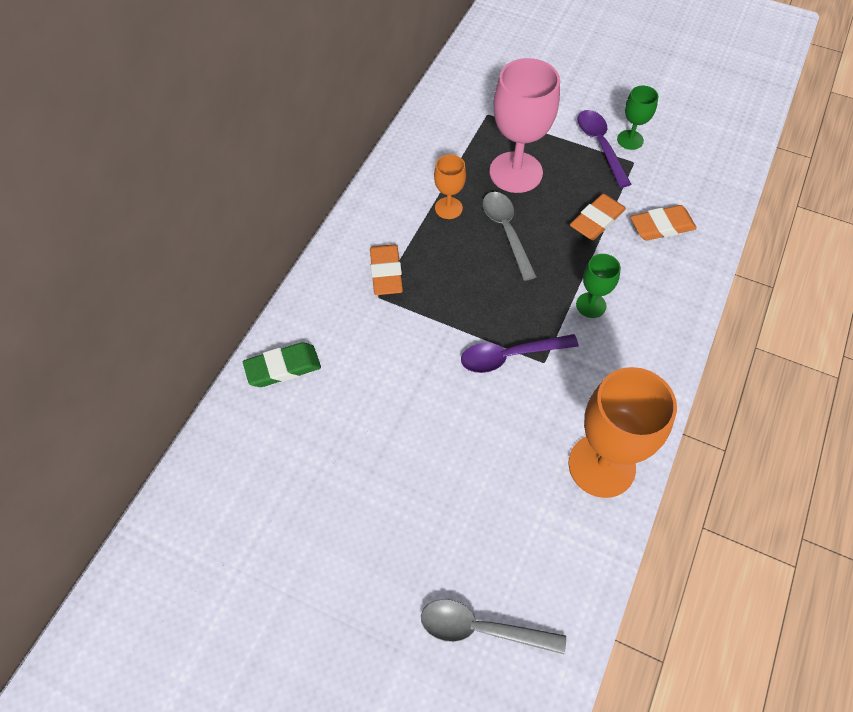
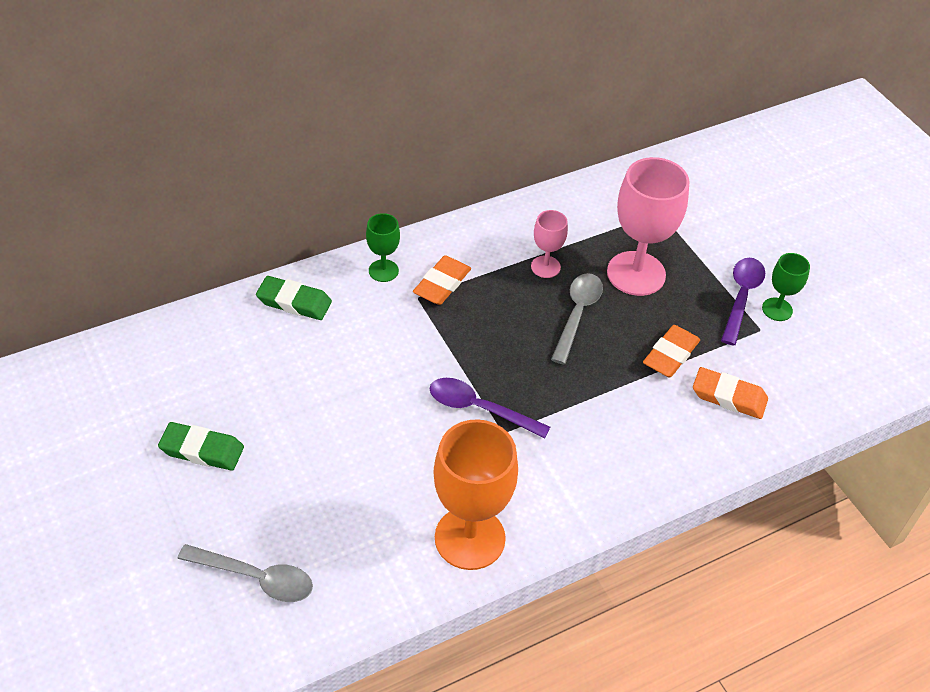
camera: 35 degrees right, 10 degrees down
(331, 554) = (202, 450): none -> green eraser
(448, 208) = (545, 267): orange goblet -> pink goblet
(481, 629) = (256, 578): grey spoon -> grey spoon turned 150 degrees clockwise
(591, 305) = (591, 416): green goblet -> green goblet (383, 271)
(596, 220) = (670, 355): orange eraser -> orange eraser turned 45 degrees counterclockwise

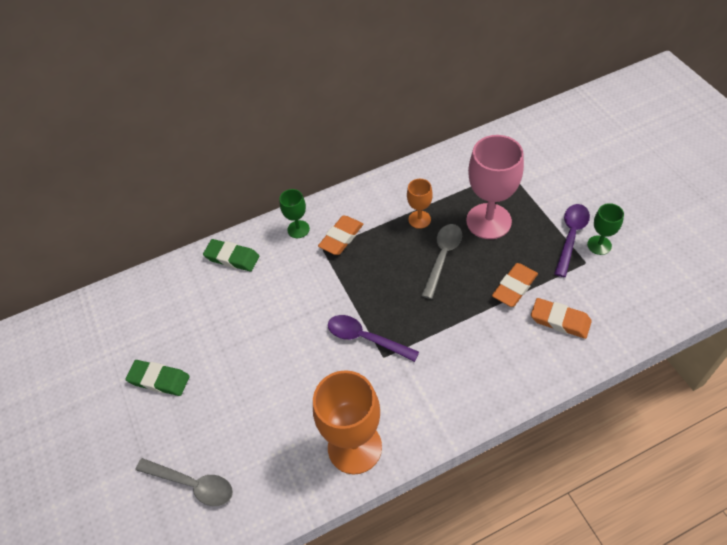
camera: 10 degrees right, 5 degrees up
(545, 267) = (419, 219): pink goblet -> orange goblet

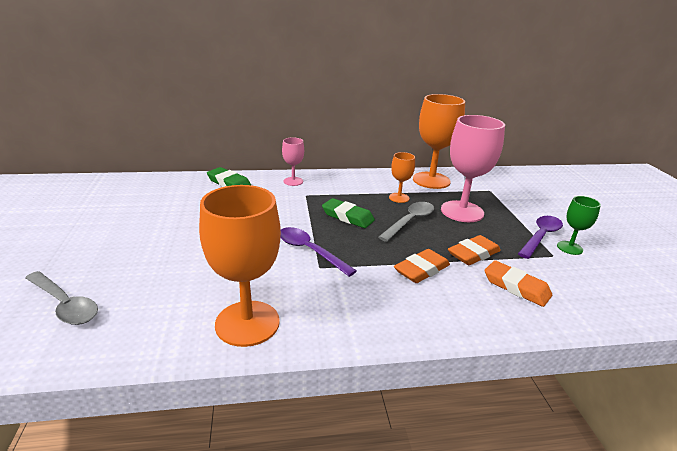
camera: 10 degrees right, 25 degrees down
(159, 380) = (108, 230): green eraser -> green eraser (347, 217)
(298, 229) = (293, 181): green goblet -> pink goblet
(341, 237) = (325, 192): orange eraser -> orange eraser (421, 270)
(443, 173) = (431, 180): none -> orange goblet

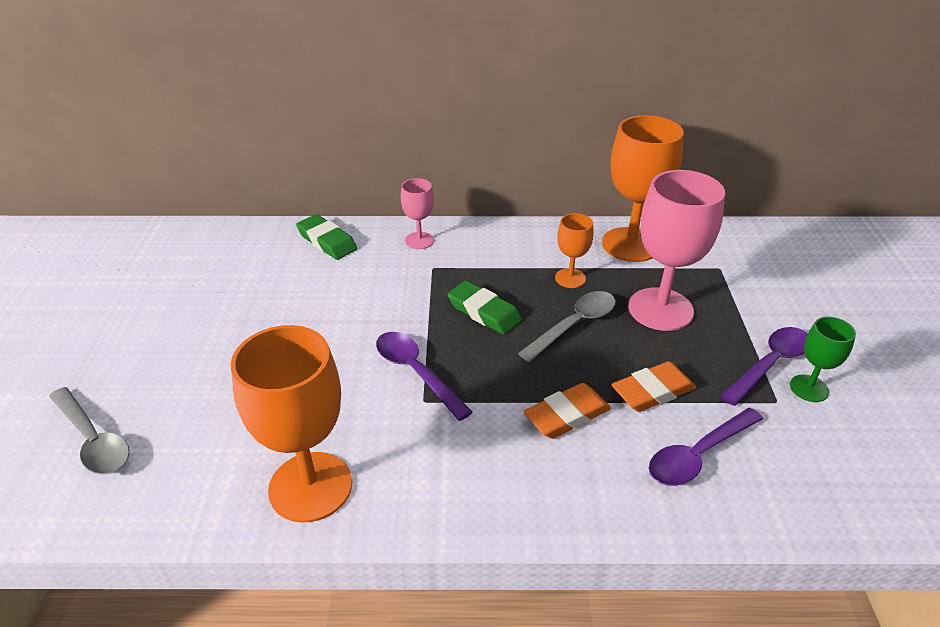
camera: 10 degrees right, 10 degrees up
(516, 287) = (698, 455): orange eraser -> purple spoon

